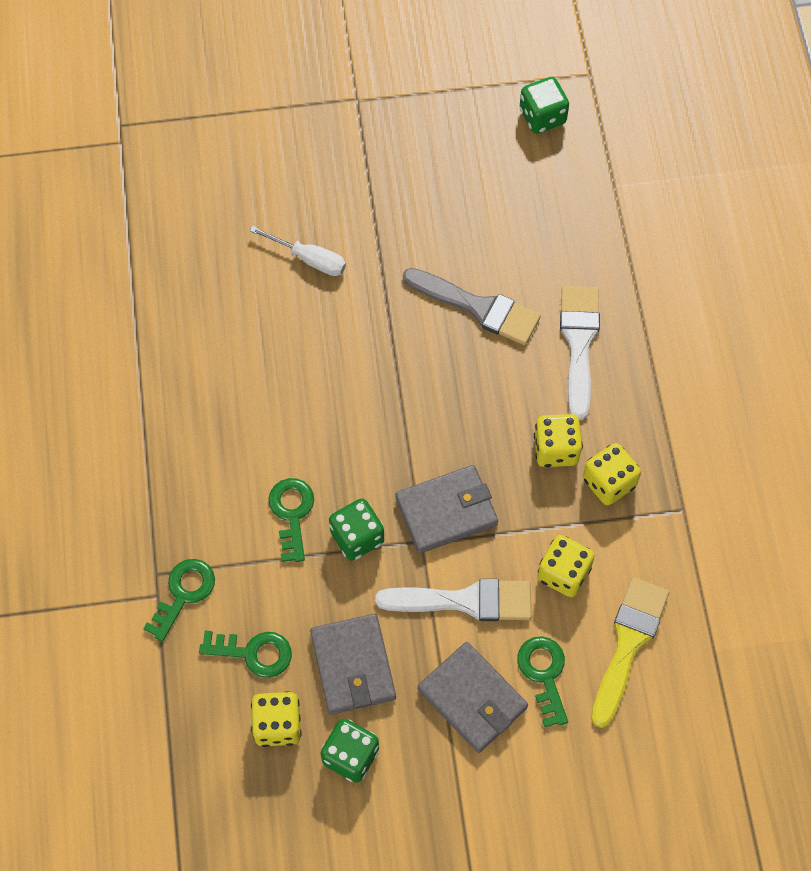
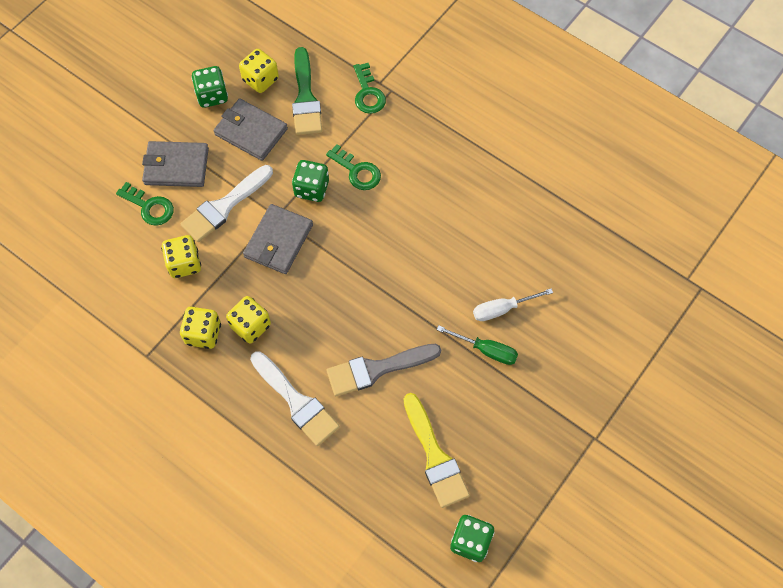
camera: 135 degrees right, 0 degrees up
(253, 652) = (305, 98): green key -> green brush
(364, 239) = (486, 350): none -> green screwdriver
(628, 643) = (117, 258): yellow brush -> yellow brush (435, 456)

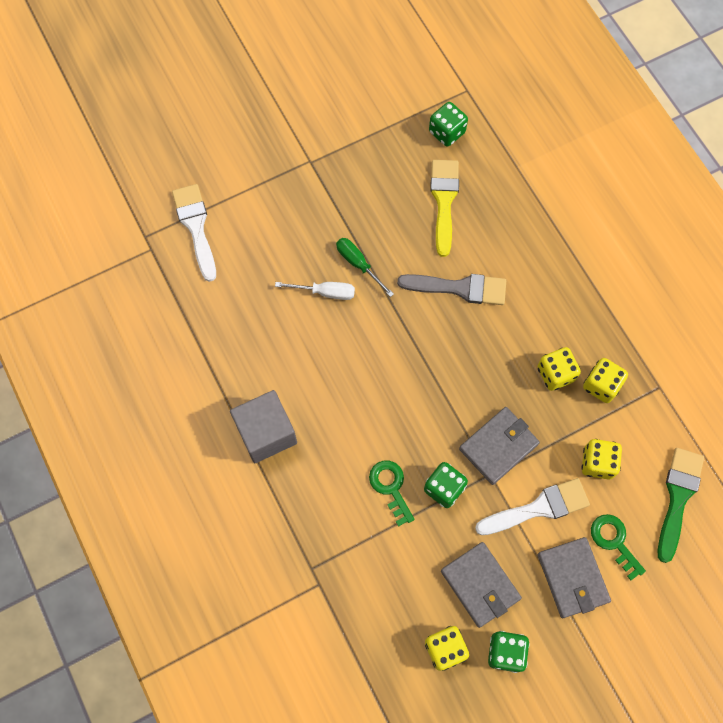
camera: 155 degrees left, 5 degrees up
(176, 166) = (572, 578): grey wallet -> grey wallet turned 45 degrees clockwise
(296, 402) = (539, 290): white brush -> white brush (196, 227)
(305, 98) = (406, 601): green brush -> green brush (678, 497)
(368, 93) = (337, 576): green key -> none
(484, 169) = (266, 433): none -> grey cube

